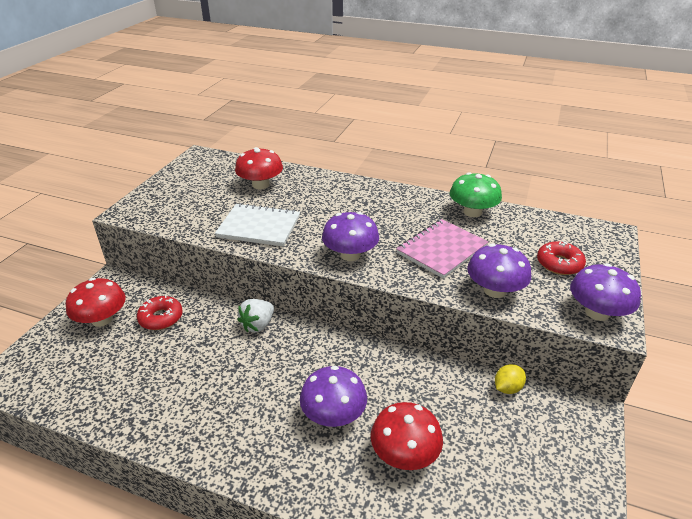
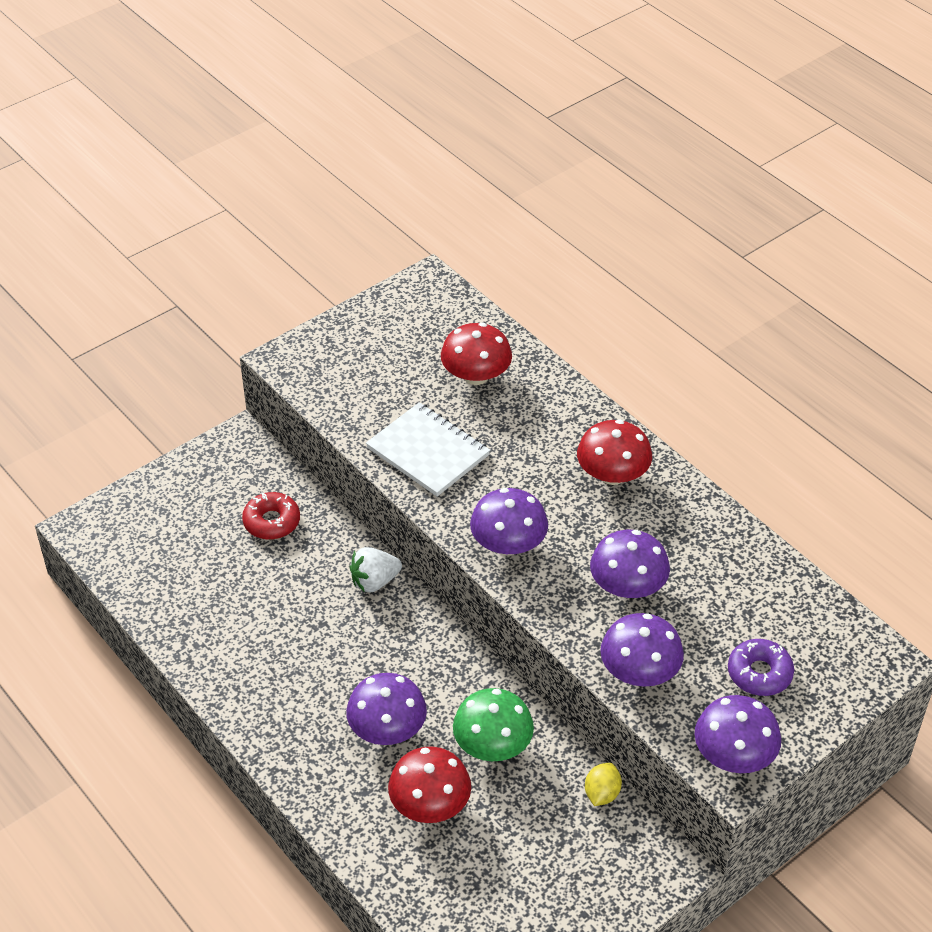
camera: 30 degrees right, 10 degrees up
(102, 319) = (207, 495): red mushroom -> red mushroom (612, 474)
(441, 250) = (627, 586): pink notebook -> purple mushroom
(472, 212) = (725, 544): green mushroom -> green mushroom (492, 745)
(507, 388) = (602, 794): yellow lemon -> yellow lemon turned 60 degrees counterclockwise
(559, 264) = (759, 673): red donut -> purple donut

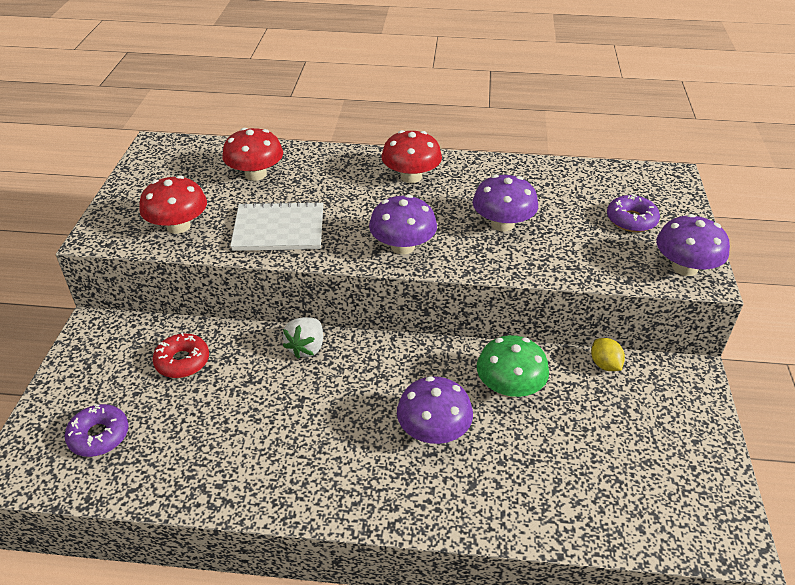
camera: 45 degrees left, 5 degrees down
(158, 542) = (99, 436): none -> purple donut
(430, 804) = (523, 455): red mushroom -> red mushroom (178, 226)
(639, 671) = (575, 261): purple mushroom -> none

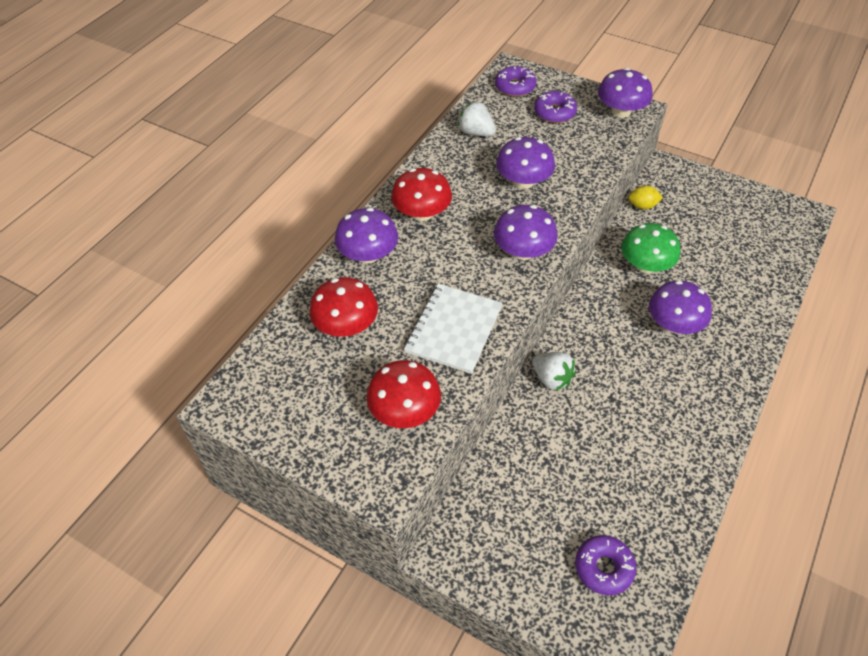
camera: 65 degrees left, 10 degrees up
(182, 361) = (530, 480): red donut -> none
(341, 163) = (368, 254): none -> purple mushroom
(548, 178) = (476, 132): none -> white strawberry
(645, 185) = (515, 87): none -> purple donut

